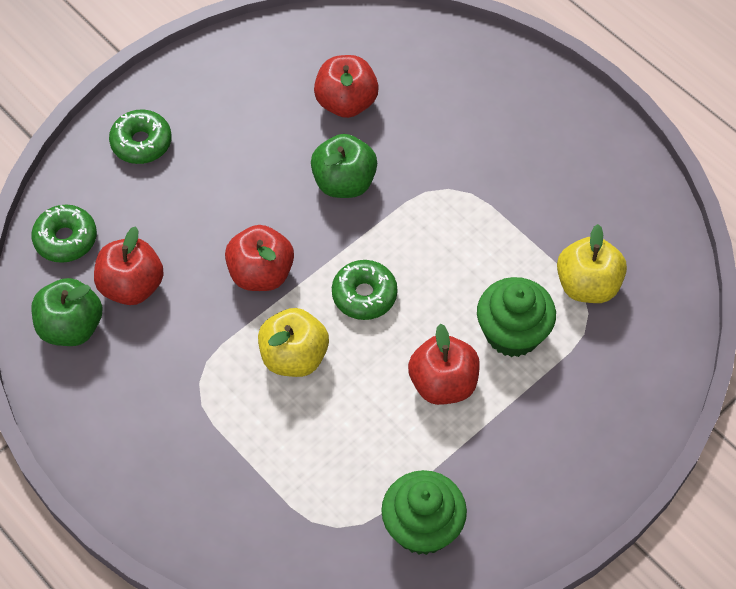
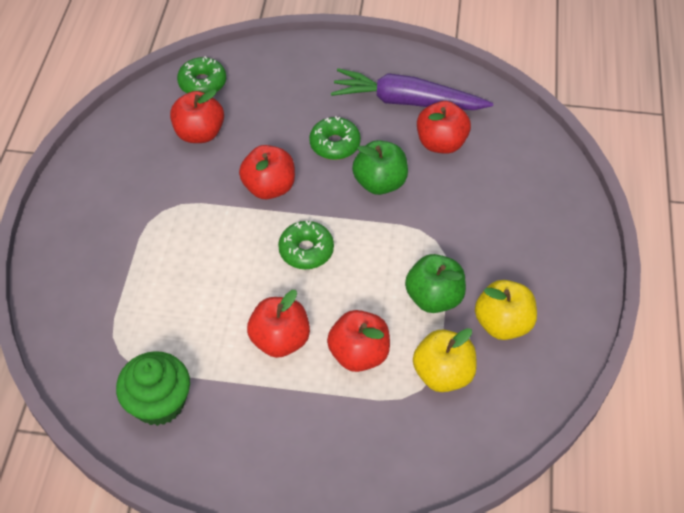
camera: 50 degrees right, 5 degrees down
(71, 327) = (145, 126): green apple -> green apple (434, 297)
(141, 143) = (303, 70): green donut -> green donut (335, 144)
(270, 91) = (407, 101): none -> purple carrot
(294, 357) = (225, 245): yellow apple -> yellow apple (502, 323)
(512, 333) = (359, 354): green cupcake -> red apple

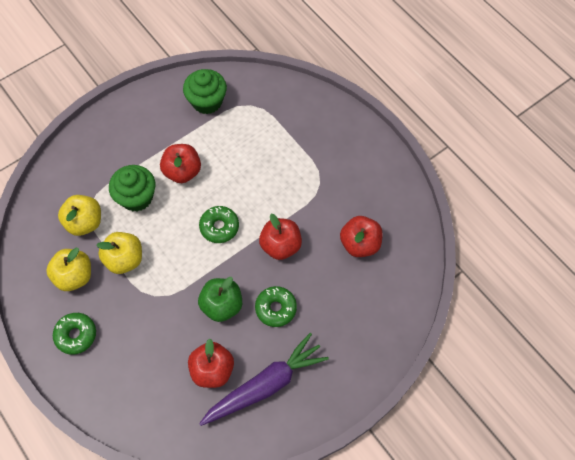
camera: 135 degrees right, 10 degrees up
(202, 83) = (403, 279): green donut -> green donut (76, 335)
(359, 354) = (136, 197): red apple -> green cupcake
(434, 297) = (125, 259): green apple -> yellow apple

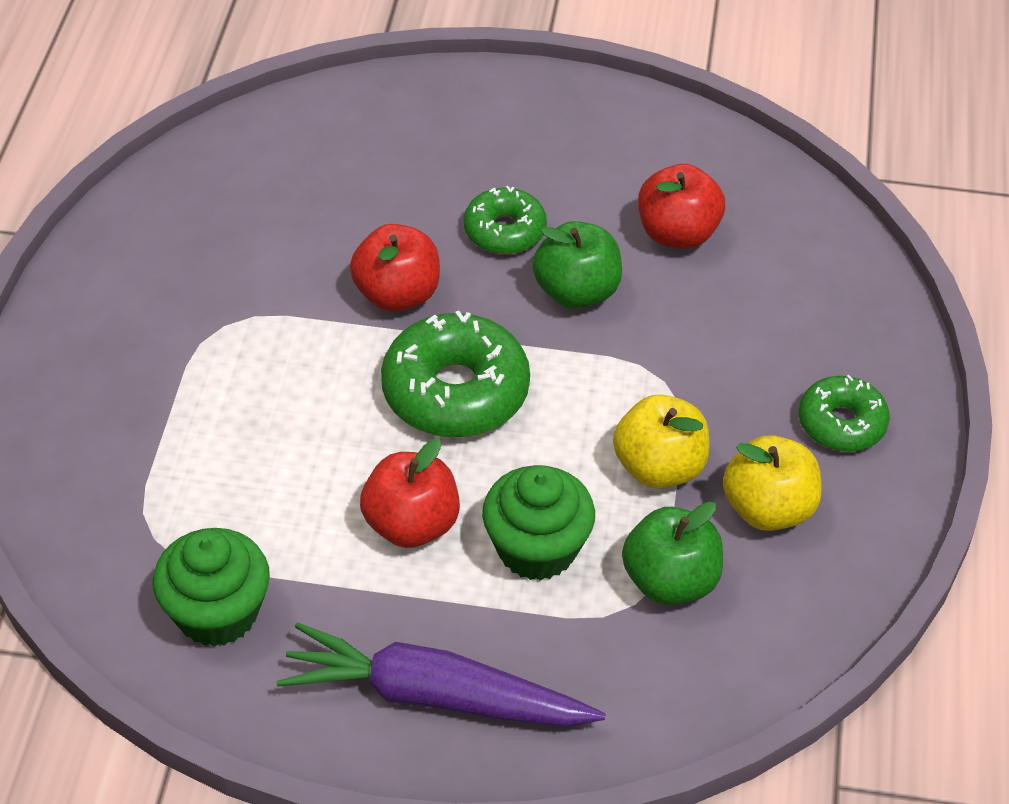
camera: 135 degrees left, 15 degrees down
(85, 222) = (670, 581): yellow apple -> green apple
(219, 227) = (455, 391): green donut -> green donut, size x1.66
(265, 385) = (624, 168): purple carrot -> purple carrot (435, 696)
(360, 244) = (285, 209): red apple -> none

